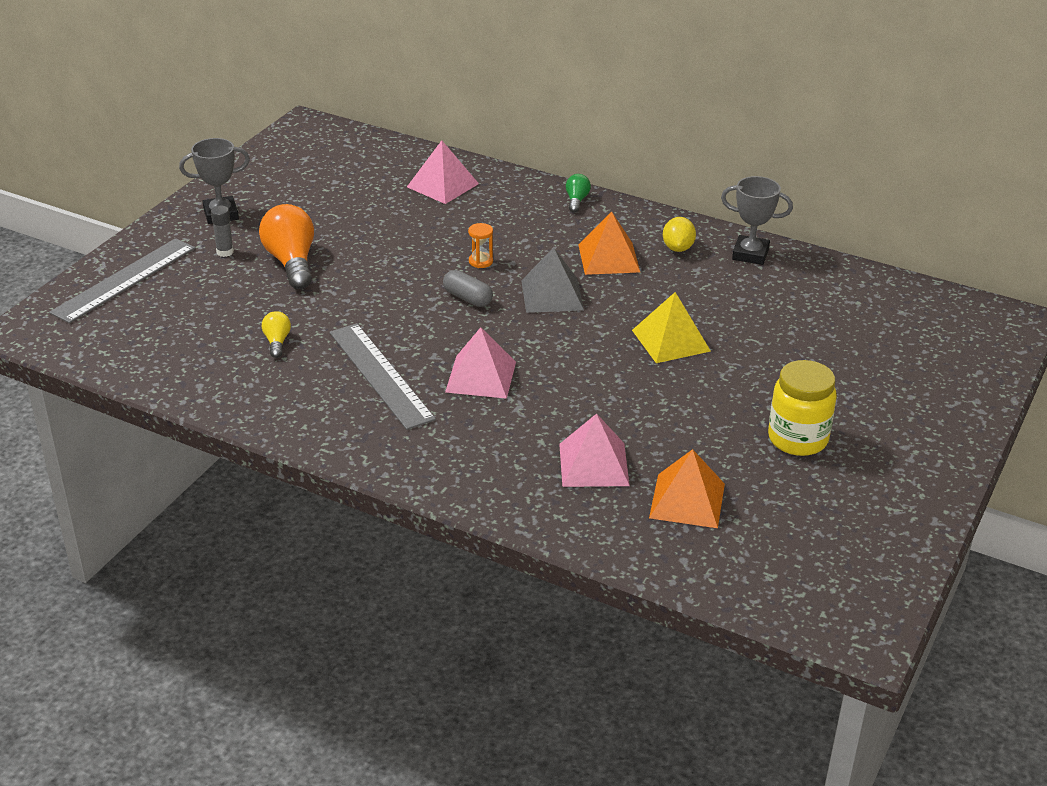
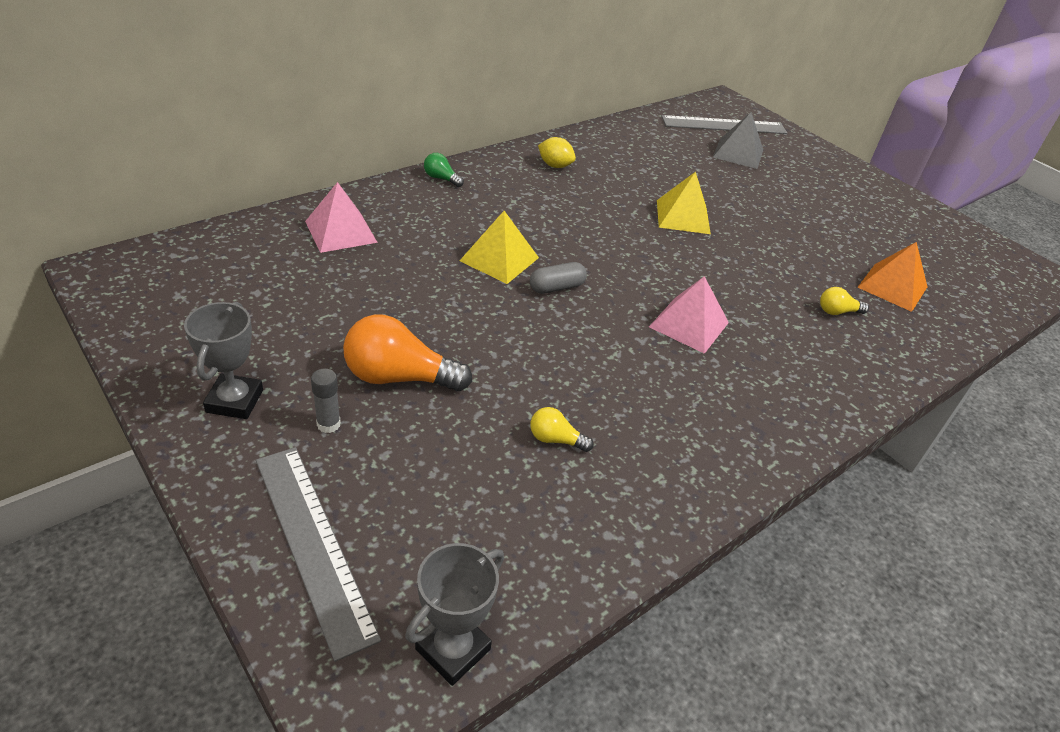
camera: 70 degrees left, 5 degrees up
(381, 375) = (657, 383): grey ruler -> grey ruler (724, 125)
(480, 261) = (499, 259): orange hourglass -> yellow pyramid
(552, 295) = (582, 243): grey pyramid -> grey pyramid (738, 153)
(593, 464) = (837, 312): pink pyramid -> yellow light bulb
(608, 258) = (545, 198): orange pyramid -> none
(750, 254) = (586, 143): grey trophy -> grey trophy (453, 649)
(797, 439) = (829, 216): yellow jar -> none

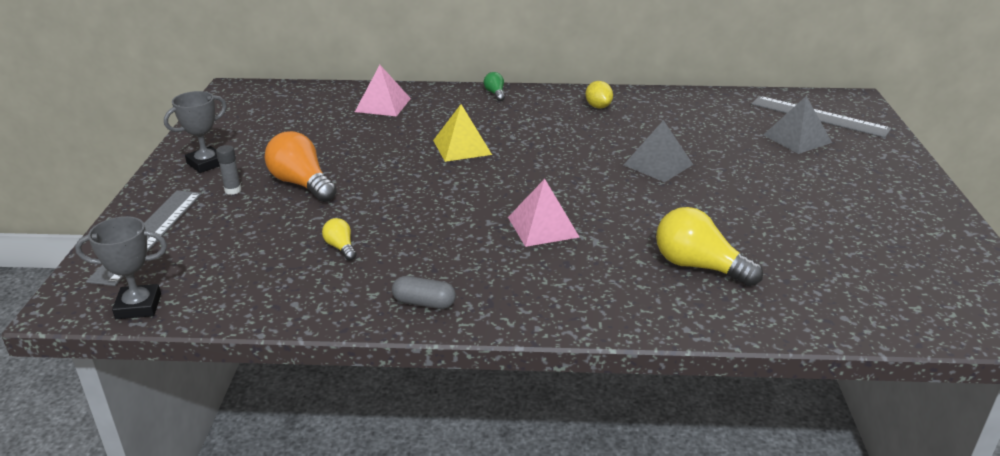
camera: 45 degrees right, 10 degrees down
(556, 287) = (476, 174): grey capsule -> grey capsule (424, 303)
(683, 216) = (658, 164): yellow pyramid -> grey pyramid
(837, 312) = (698, 266): yellow light bulb -> yellow light bulb, size x2.02
(892, 287) = (795, 271): orange pyramid -> none

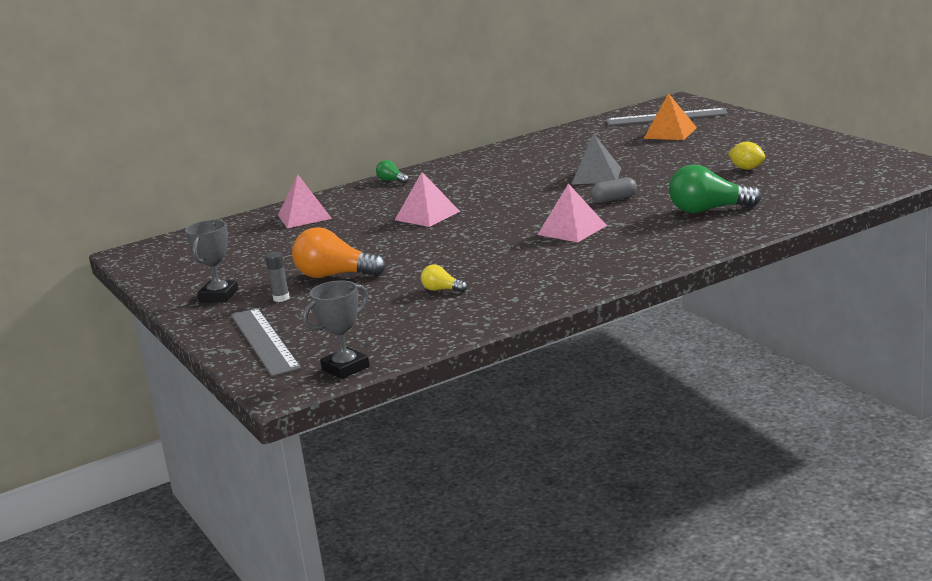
camera: 30 degrees left, 10 degrees down
(424, 303) = (559, 288): grey capsule -> grey capsule (614, 199)
(462, 147) = (427, 215): yellow pyramid -> pink pyramid
(598, 106) = (493, 161): yellow lemon -> yellow lemon (747, 168)
(698, 266) = (708, 210): yellow light bulb -> green light bulb
(797, 138) = (670, 133): grey pyramid -> orange pyramid

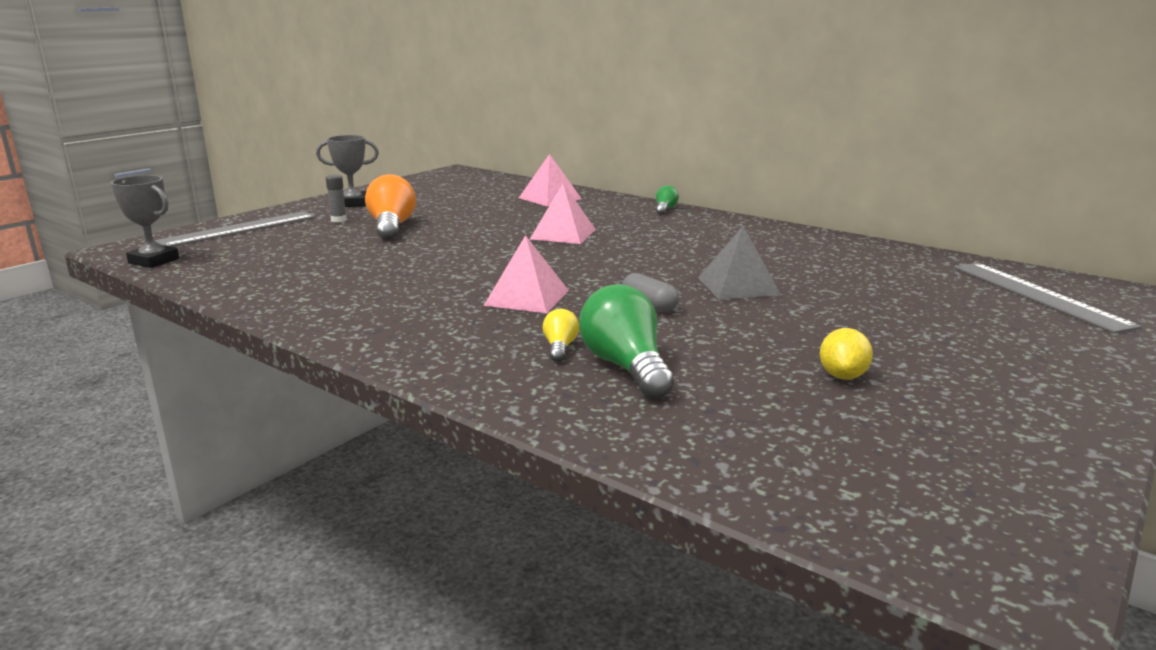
camera: 65 degrees right, 0 degrees up
(441, 290) = (340, 267): yellow light bulb -> yellow light bulb (560, 347)
(670, 133) = (966, 305): orange pyramid -> none

